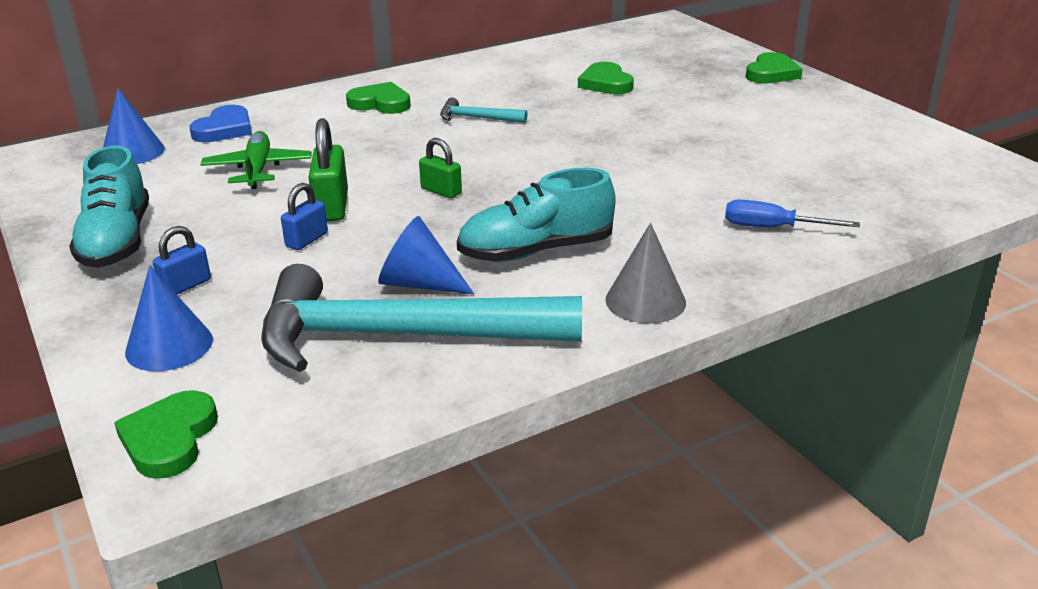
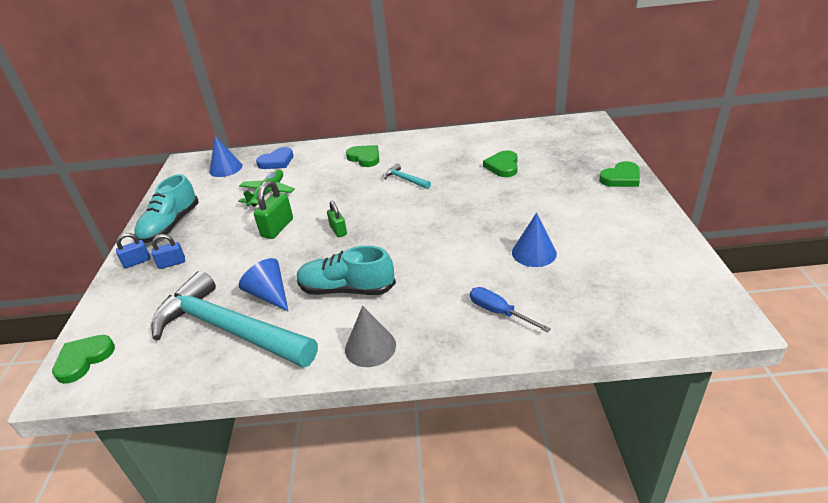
camera: 30 degrees right, 5 degrees up
(169, 345) = (133, 300): blue cone -> blue cone (534, 253)
(307, 240) = (246, 248): blue padlock -> blue padlock (137, 262)

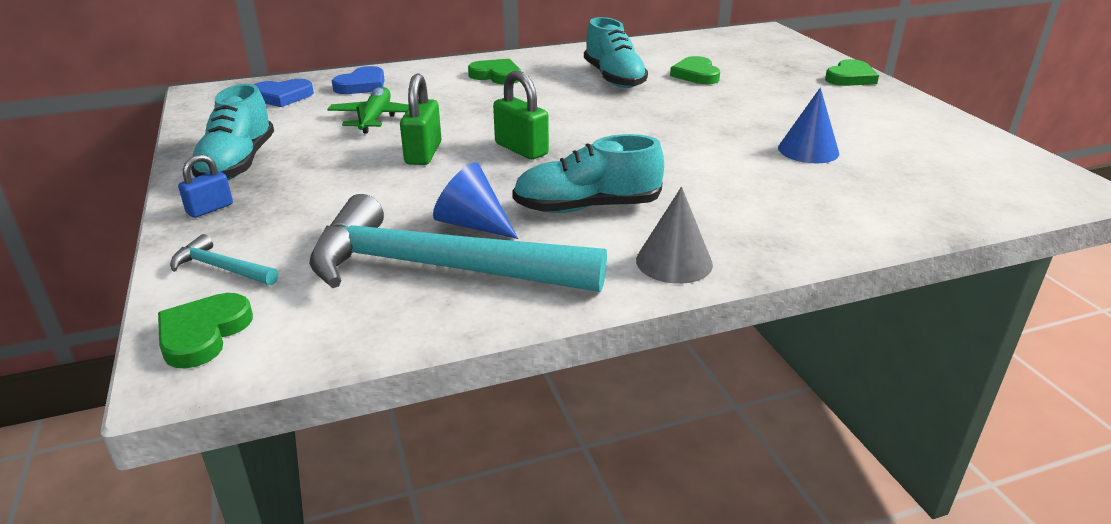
camera: 20 degrees left, 5 degrees down
(172, 263) = (276, 205): blue padlock -> none
(225, 168) = (282, 96): blue cone -> blue heart
(338, 230) = (521, 149): green padlock -> green padlock, size x1.58
(405, 179) = (574, 93): turquoise hammer -> turquoise hammer (221, 268)
(441, 166) = (614, 78): none -> turquoise shoe
(499, 312) = (815, 209): blue screwdriver -> none

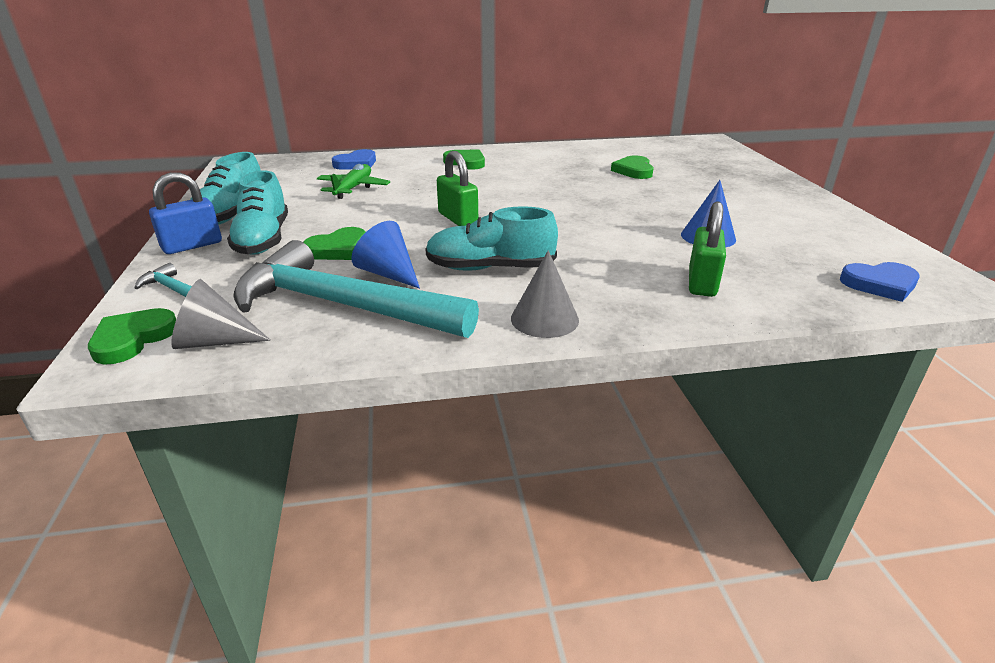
camera: 10 degrees right, 0 degrees up
(210, 209) = (192, 245): blue padlock -> blue padlock, size x1.58
(282, 96) = (292, 168): blue heart -> blue heart (880, 284)
(307, 326) = (214, 341): none -> grey cone
(423, 153) = (377, 216): green padlock -> green padlock (702, 283)
(614, 78) = (562, 170): turquoise shoe -> turquoise shoe (263, 240)
(850, 78) = (772, 180): green heart -> green heart (338, 249)

